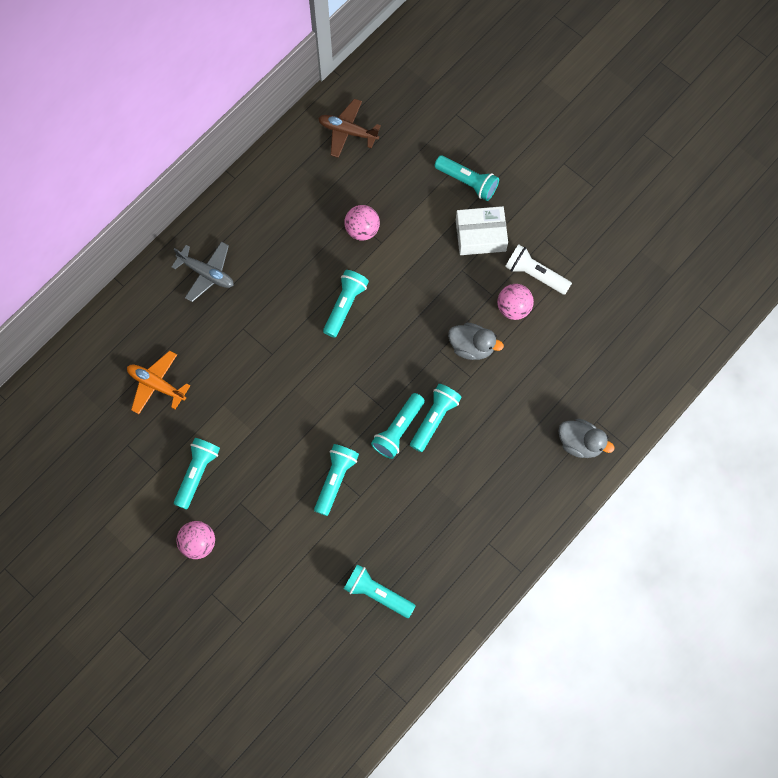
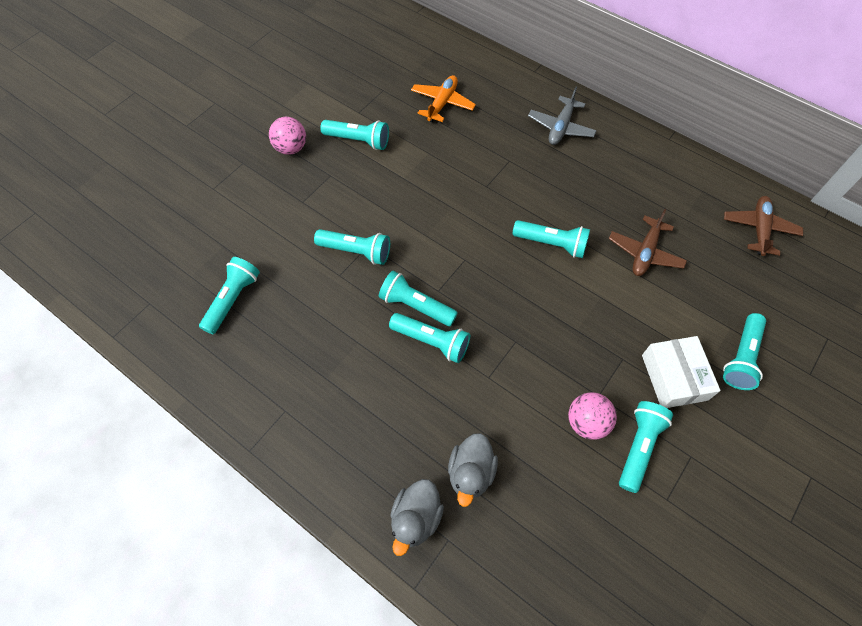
camera: 85 degrees right, 10 degrees down
(362, 230) = (645, 252): pink ball -> brown plane
(471, 347) = (526, 376): grey duck -> grey duck (470, 473)
(535, 274) = (638, 447): white flashlight -> turquoise flashlight

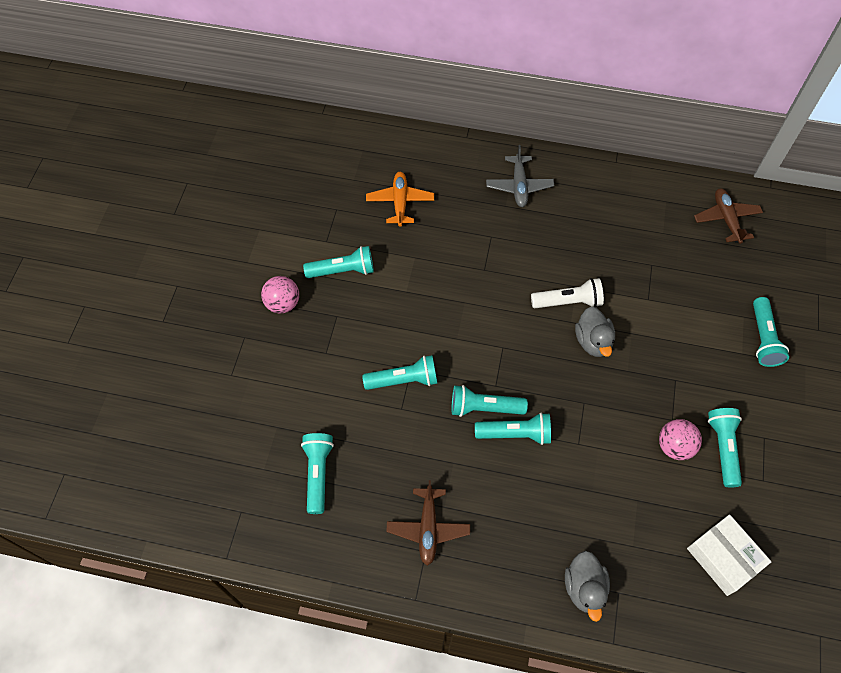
camera: 25 degrees left, 0 degrees up
(470, 473) = (607, 530): grey duck -> grey duck (593, 341)
(552, 244) = (568, 301): turquoise flashlight -> white flashlight
(645, 252) = (647, 278): brown plane -> brown plane (428, 528)
(674, 377) = (721, 378): white box -> white box (723, 558)

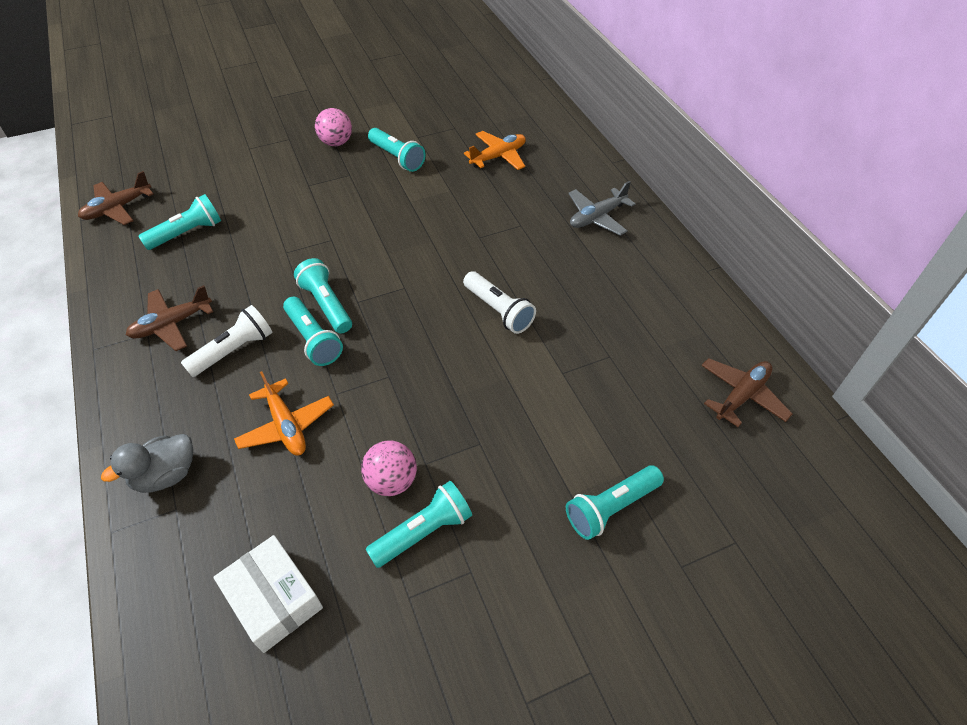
camera: 55 degrees right, 10 degrees down
(234, 519) = (118, 208): none -> brown plane
(404, 380) = (316, 240): turquoise flashlight -> none
(489, 493) = (234, 350): none -> white flashlight
(588, 489) = (286, 426): none -> orange plane
(593, 341) = (468, 350): grey duck -> none
(723, 558) = (273, 599): white box -> white box turned 60 degrees counterclockwise

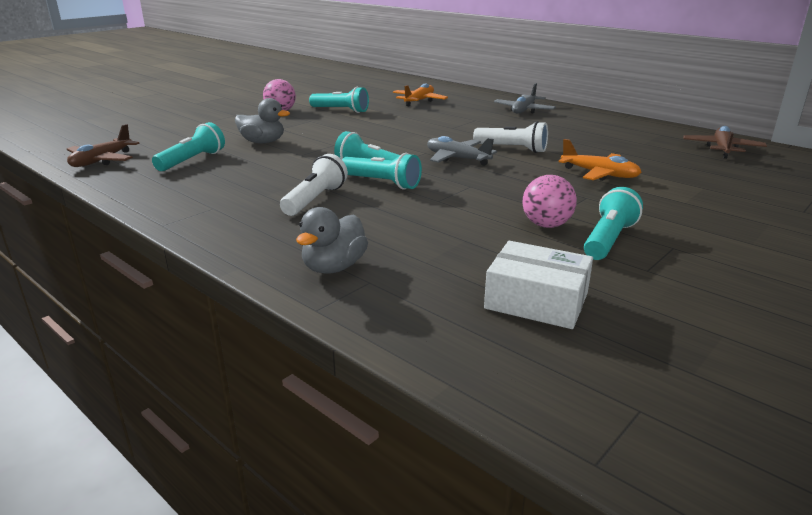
camera: 25 degrees left, 25 degrees down
(172, 324) = (234, 199): brown plane -> none
(271, 212) = (263, 142): none -> grey duck
(286, 426) = (416, 221): orange plane -> orange plane (599, 174)
(423, 313) = (457, 159): none -> grey plane
(611, 508) = (720, 201): turquoise flashlight -> none

